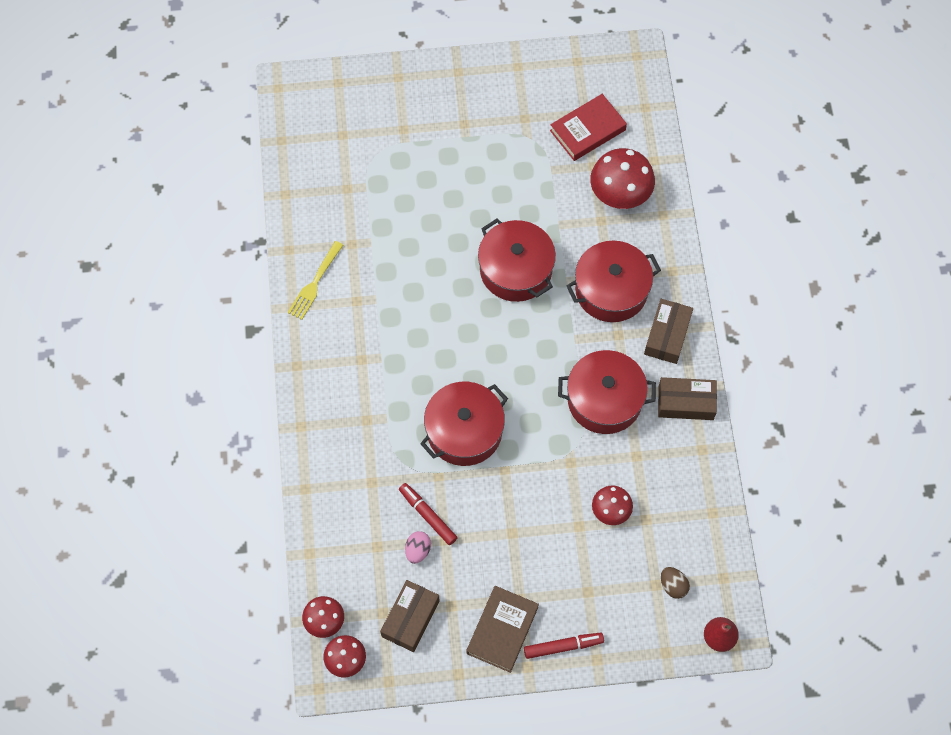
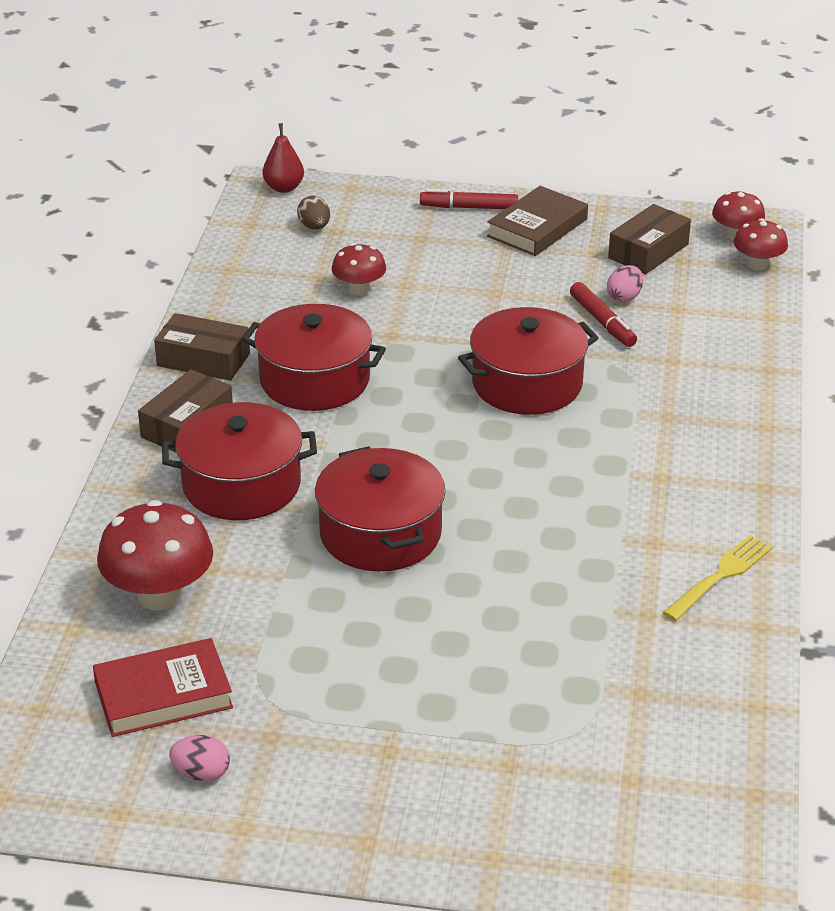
camera: 165 degrees left, 30 degrees down
(548, 90) = (201, 773): none -> pink egg

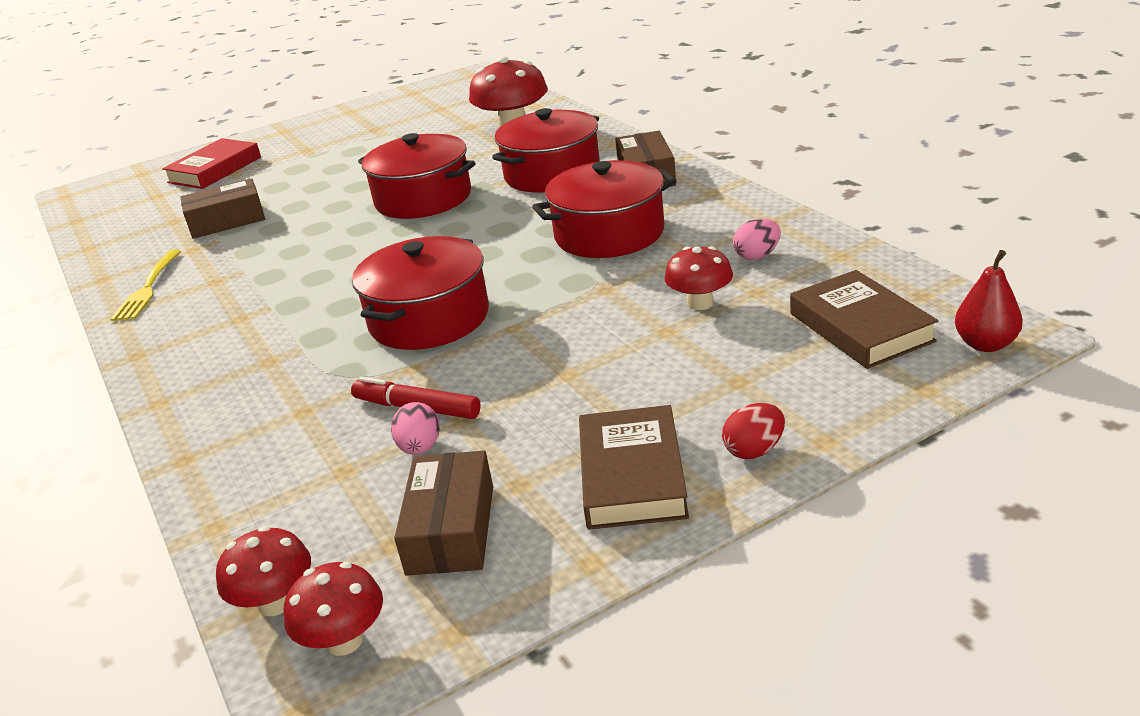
camera: 145 degrees right, 5 degrees down
(163, 695) = (450, 114): red book -> red book (215, 170)
(201, 773) = (392, 111): pink egg -> pink egg (757, 256)
(203, 360) = (715, 202): brown box -> brown box (227, 221)
(314, 227) = (860, 327): brown egg -> brown book
(469, 207) = (754, 450): red marker -> red egg

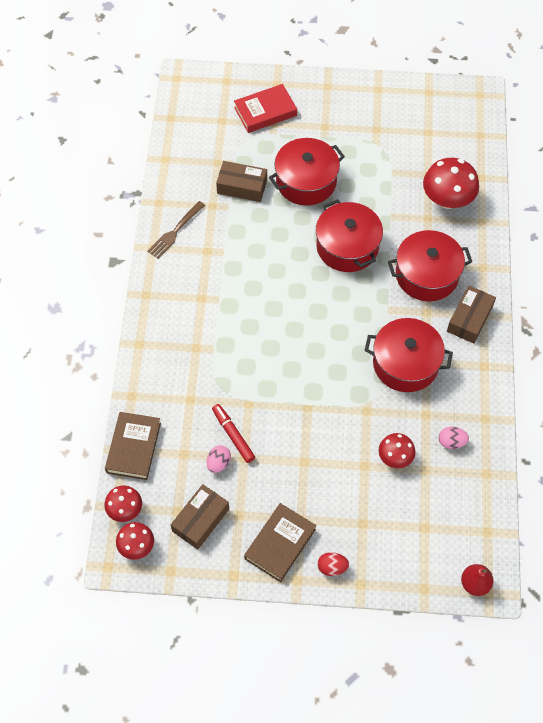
camera: 30 degrees right, 30 degrees up
(148, 288) = (175, 231): yellow fork -> brown fork
(429, 318) = (278, 370): red pot -> red pot (306, 181)
(860, 327) = (440, 531): brown book -> brown book (133, 448)

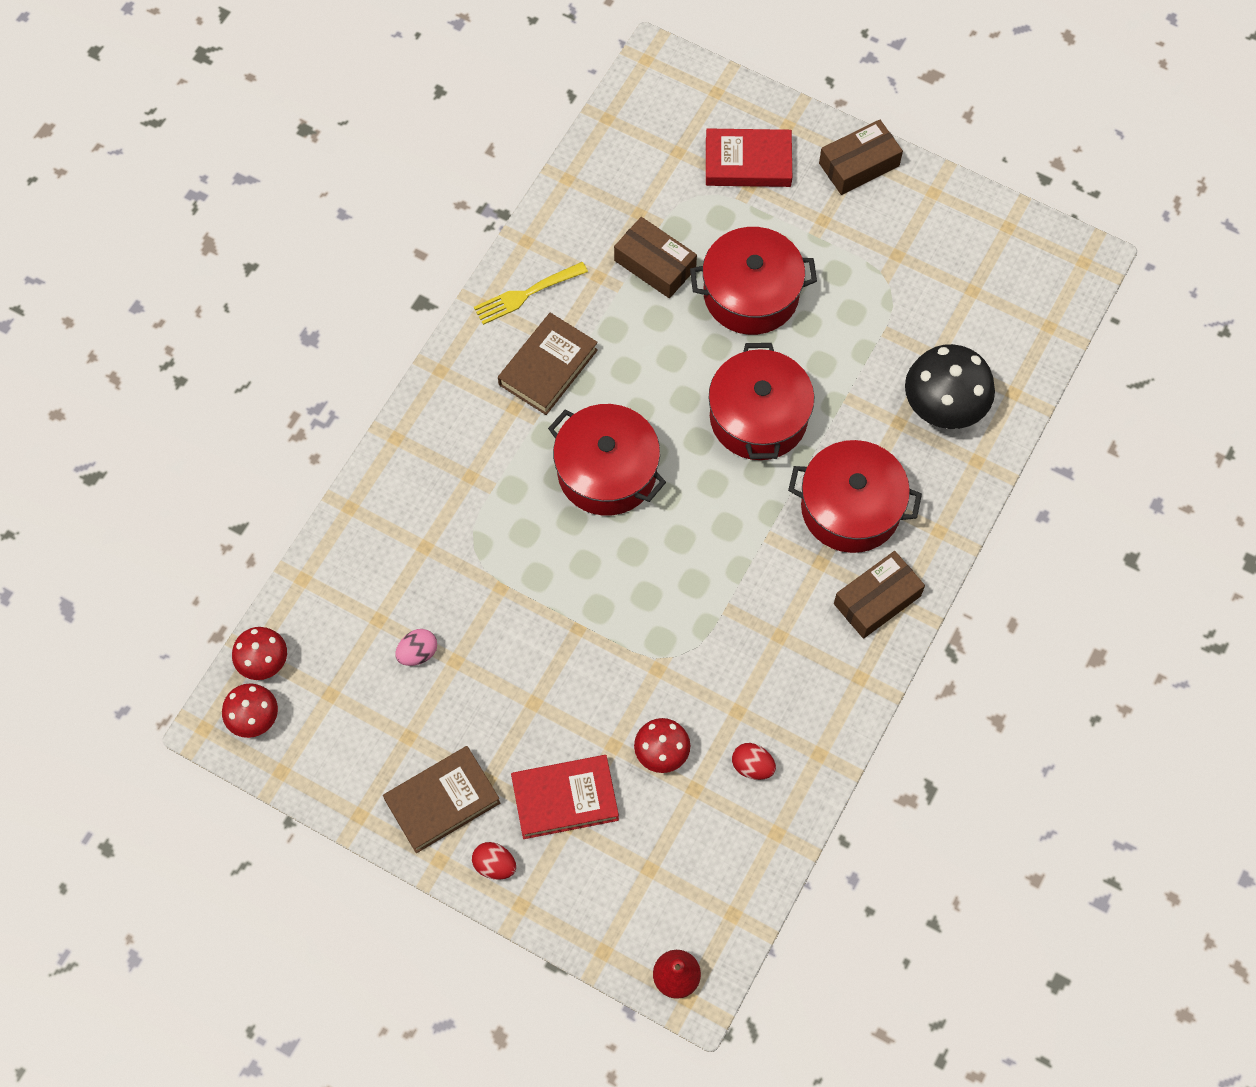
camera: 25 degrees right, 5 degrees up
(133, 448) = (316, 581): brown book -> brown book (548, 367)
(175, 231) = (527, 293): brown fork -> yellow fork
(200, 520) = (354, 720): brown box -> brown box (859, 164)
(233, 435) = (457, 623): red marker -> none
(353, 509) = (565, 799): none -> red book
(405, 363) = (749, 625): red pot -> red pot (607, 471)
(447, 200) = (943, 406): red mushroom -> black mushroom
(451, 442) = (752, 766): pink egg -> red egg

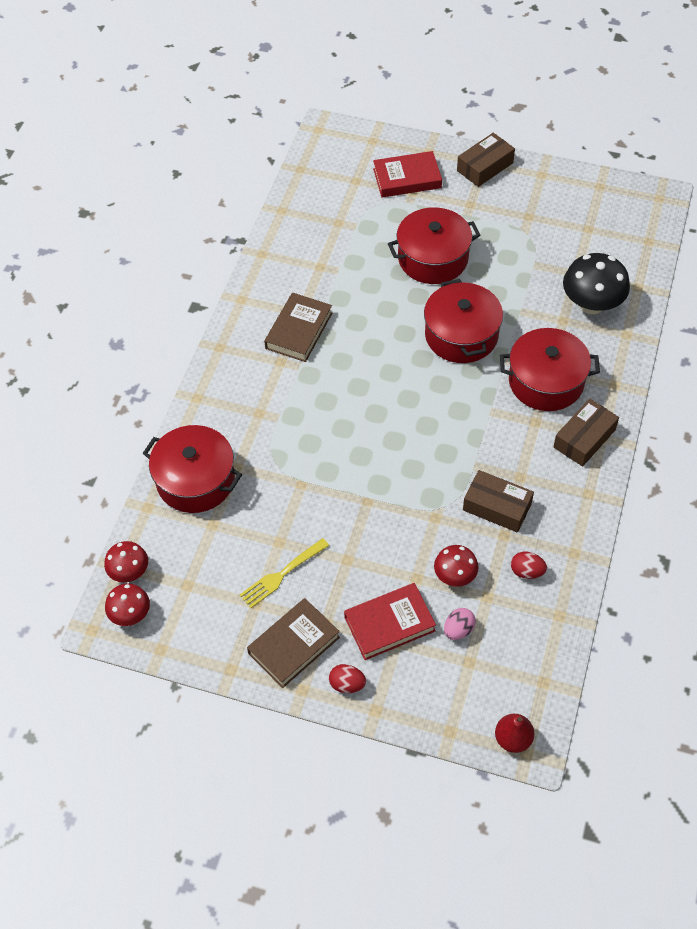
camera: 10 degrees left, 10 degrees down
(418, 653) = (249, 542): pink egg -> pink egg (458, 630)
(527, 293) = (271, 286): yellow fork -> yellow fork (282, 574)
(607, 471) = (360, 391): red pot -> red pot (195, 480)
(655, 264) = (359, 252): brown box -> brown box (497, 507)

